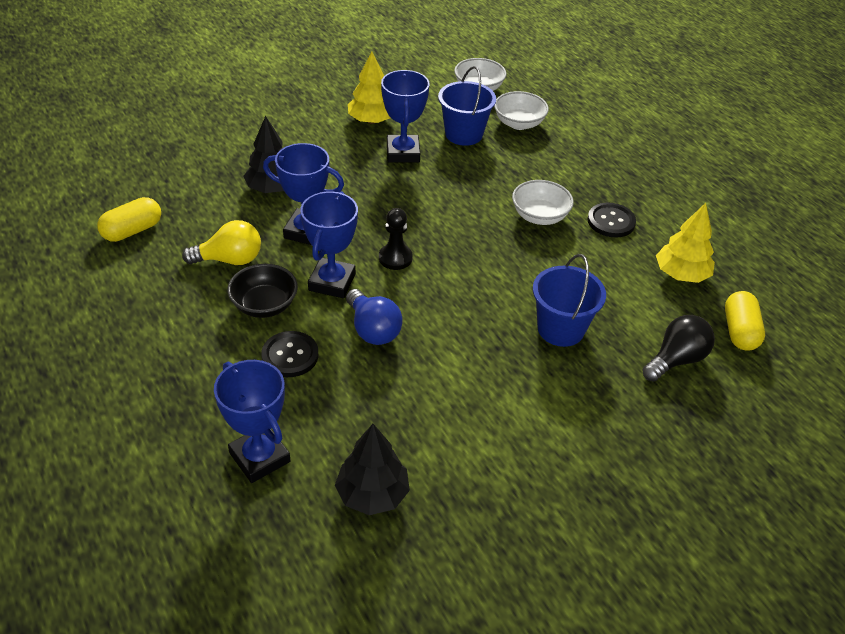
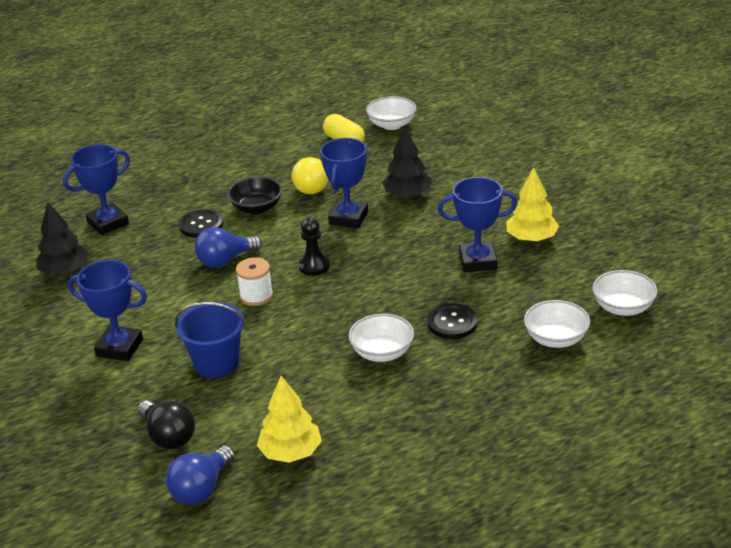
camera: 95 degrees right, 10 degrees down
(110, 192) = (392, 125): none -> white bowl
(332, 282) = (283, 236): blue trophy -> blue trophy (119, 348)
(445, 301) = (256, 296): none -> white spool
(463, 134) = (522, 299): blue bucket -> none
(611, 221) = (378, 404): black button -> black button (452, 323)
(739, 331) = (201, 489): yellow capsule -> blue light bulb

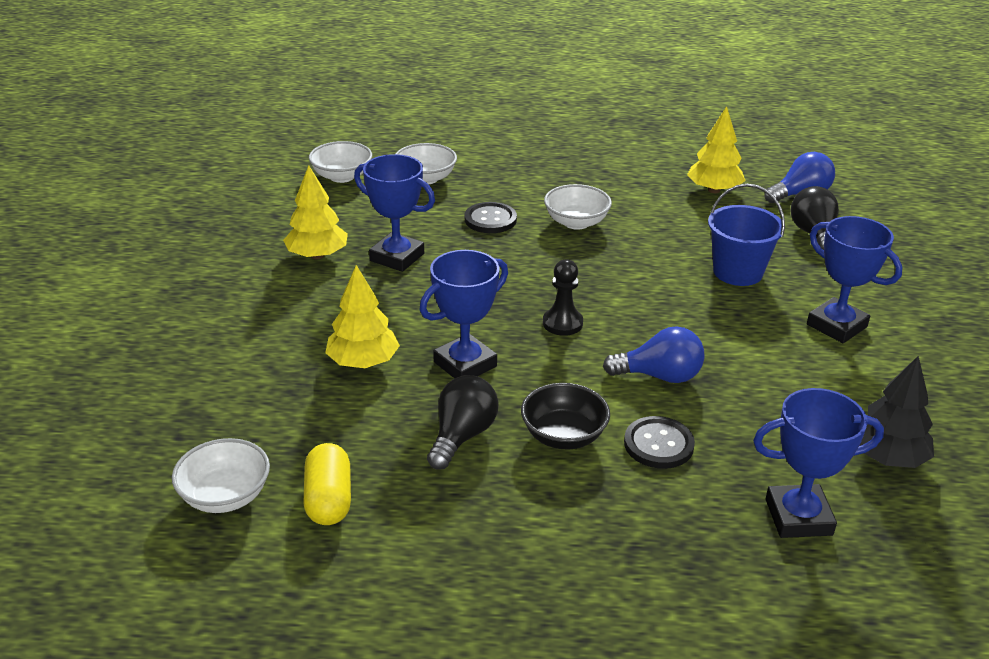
camera: 150 degrees left, 0 degrees up
(256, 296) = (653, 318): white spool -> none
(310, 187) = (462, 436): yellow light bulb -> black light bulb
(407, 195) = (363, 362): black tree -> yellow tree

